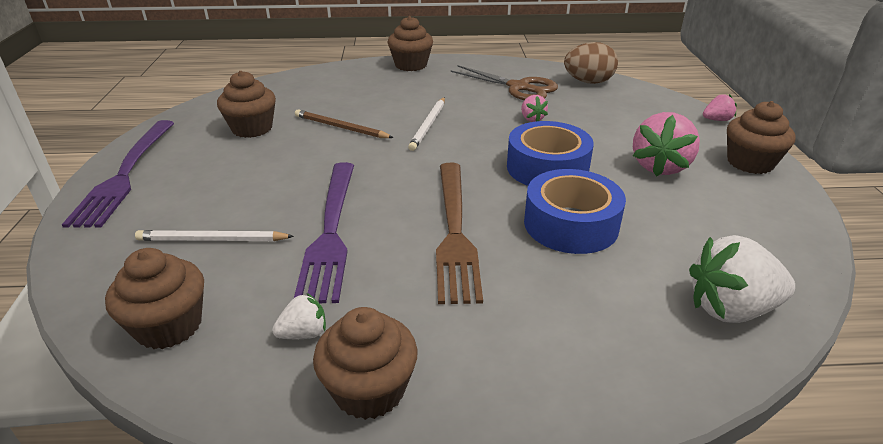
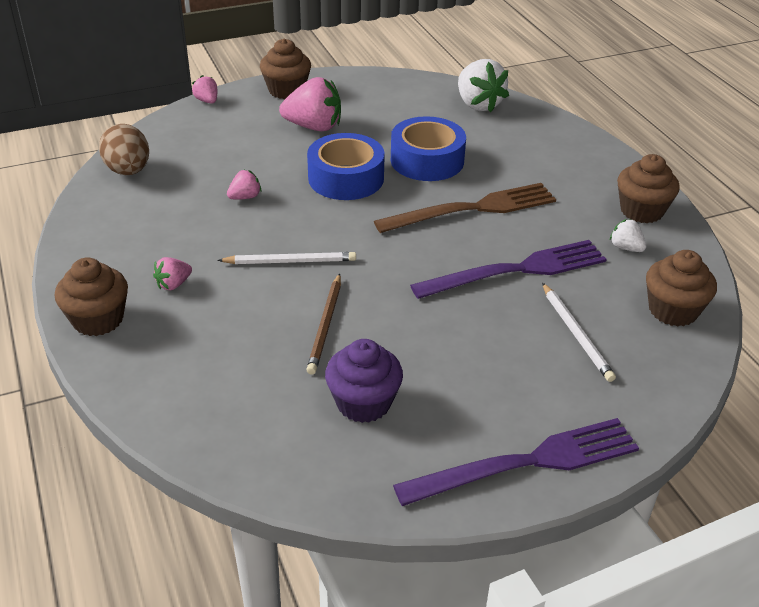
camera: 110 degrees left, 5 degrees up
(252, 128) = (363, 403): brown cupcake -> purple cupcake
(430, 86) = (173, 284): none -> pink strawberry
(519, 87) = (159, 215): brown scissors -> none

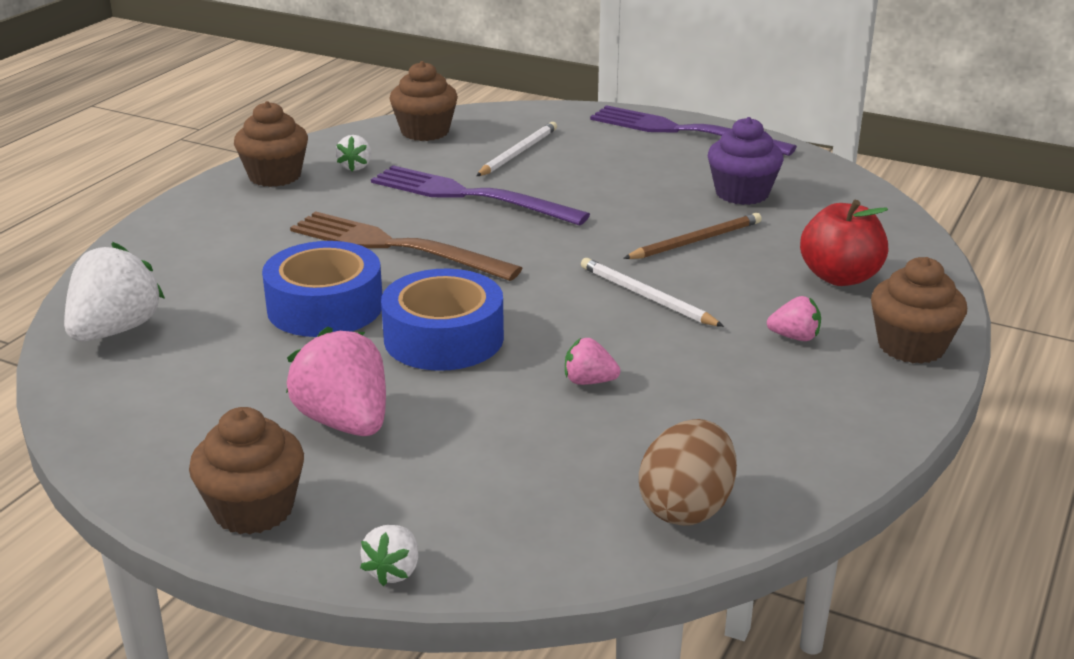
camera: 130 degrees left, 10 degrees down
(195, 353) = (840, 277): none -> red apple
(207, 101) = (393, 571): pink strawberry -> white strawberry

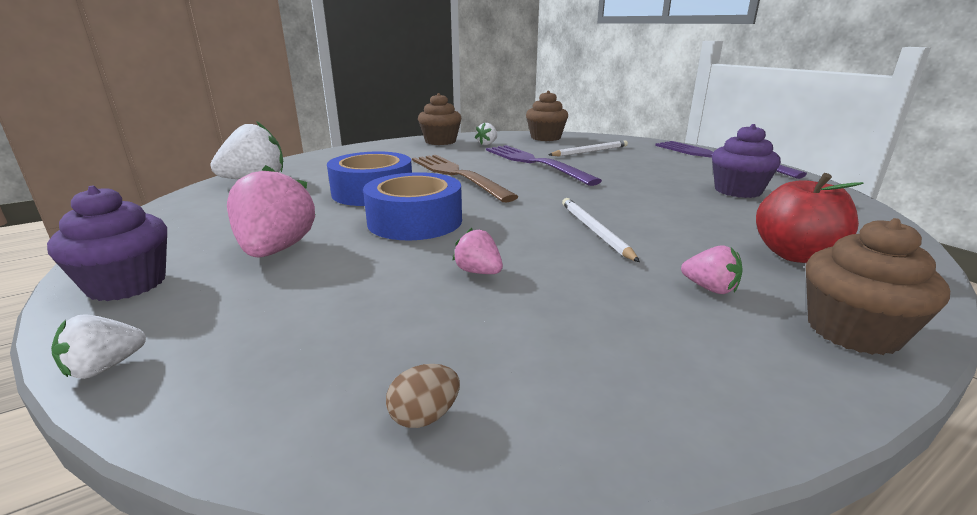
camera: 30 degrees right, 5 degrees down
(253, 509) = (127, 284): brown cupcake -> purple cupcake
(686, 507) = (424, 416): brown egg -> brown egg, size x0.48
(695, 241) = (671, 208): brown pencil -> none

